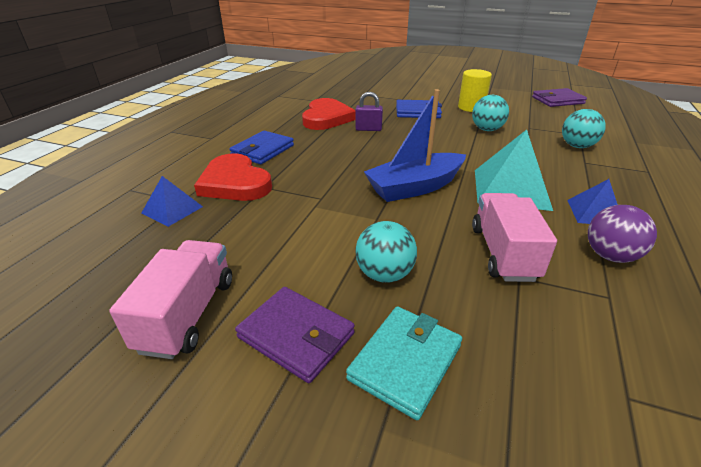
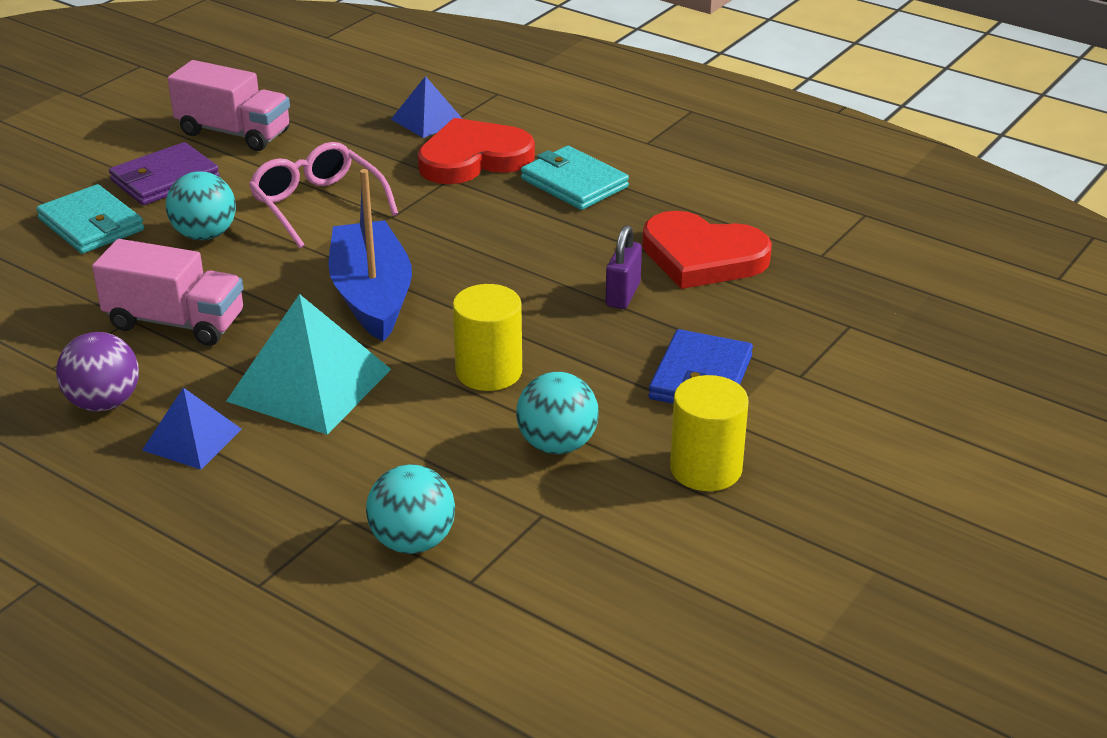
camera: 105 degrees right, 0 degrees up
(262, 150) = (574, 183): blue wallet -> turquoise wallet
(316, 230) = (317, 205): none -> pink glasses
(453, 148) = (489, 372): none -> yellow cylinder
(557, 100) = (717, 664): purple wallet -> none

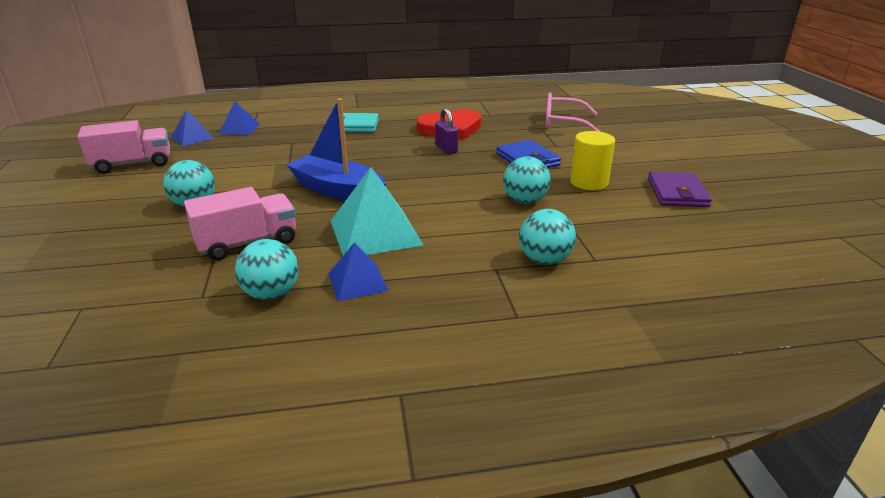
camera: 45 degrees left, 5 degrees down
(91, 225) = (104, 228): turquoise wallet -> none
(104, 403) = (271, 294): purple ball -> turquoise ball
(164, 179) = (121, 194): purple wallet -> purple wallet (677, 193)
(317, 205) = (240, 172): pink glasses -> pink glasses (563, 123)
(353, 112) = (192, 137): none -> blue pyramid
(473, 158) = (290, 133): red heart -> none
(489, 372) = (447, 192): yellow cylinder -> none

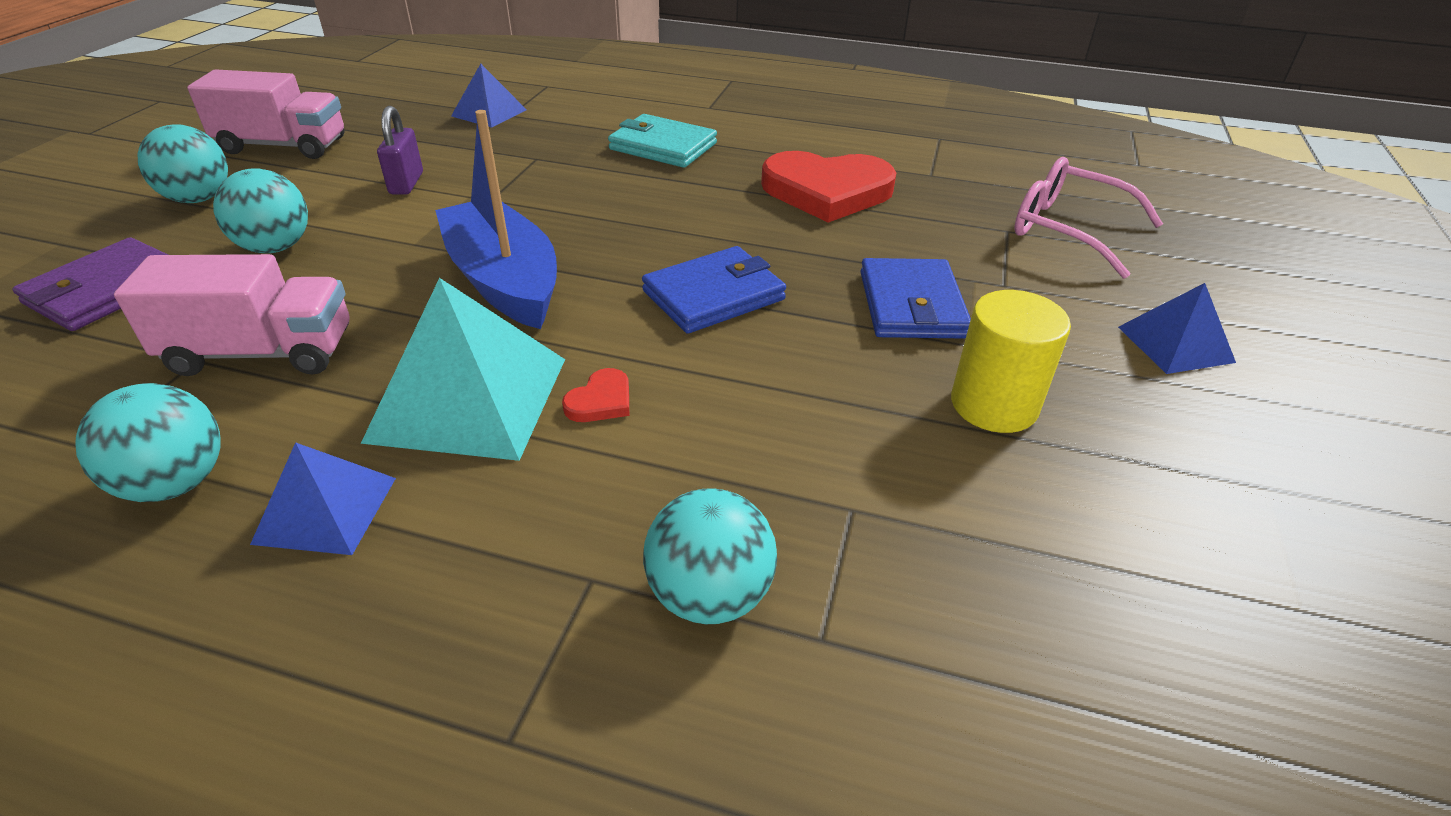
camera: 25 degrees right, 10 degrees up
(192, 137) = (409, 115): blue pyramid -> blue pyramid (1175, 344)
(435, 219) = (601, 401): none -> red heart
(442, 174) = (714, 295): none -> blue wallet
(446, 149) = (775, 237): purple padlock -> purple padlock (406, 183)
(525, 201) = (812, 412): turquoise ball -> turquoise ball (199, 199)
(677, 193) = (1189, 504): purple wallet -> purple wallet (107, 290)

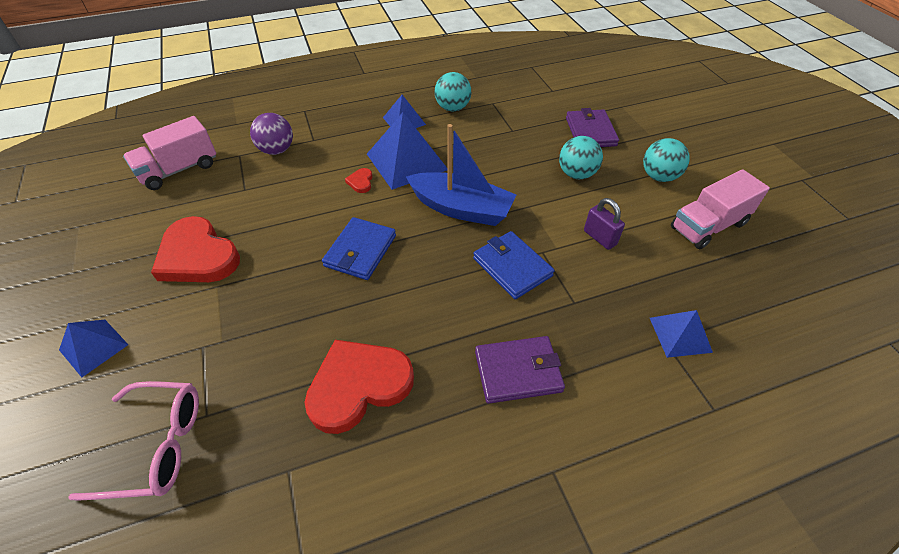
camera: 145 degrees right, 10 degrees up
(261, 352) = (497, 141): pink truck -> pink truck (179, 170)
(469, 398) = (407, 161): turquoise pyramid -> blue pyramid
(663, 146) = (518, 371): turquoise wallet -> purple wallet
(709, 595) = (277, 150): turquoise ball -> purple ball
(911, 305) = (254, 298): blue wallet -> blue wallet (512, 267)
(994, 405) = (197, 256): yellow cylinder -> red heart

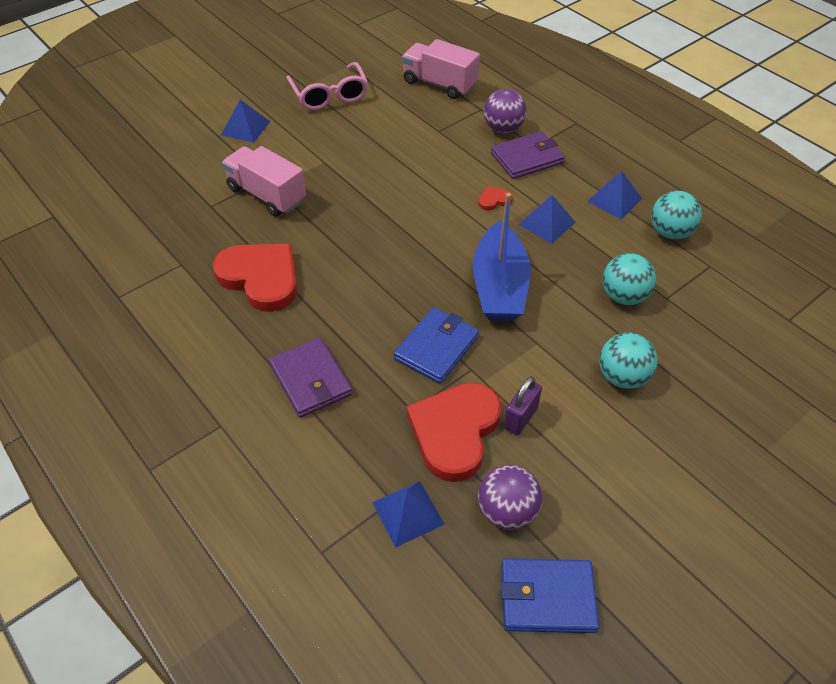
camera: 70 degrees right, 0 degrees up
(157, 445) = (182, 193): pink glasses -> pink glasses (329, 95)
(197, 256) = (349, 138): red heart -> red heart (455, 432)
(360, 251) = (402, 231): blue wallet -> blue wallet (547, 597)
(407, 161) = (547, 223): blue pyramid -> blue pyramid, size x0.57
(590, 131) = (723, 378): purple wallet -> purple wallet (527, 158)
(659, 176) = (675, 468): turquoise ball -> turquoise ball (624, 296)
(684, 272) = (507, 511): none -> purple ball
(708, 226) = (606, 535): pink truck -> pink truck (267, 195)

